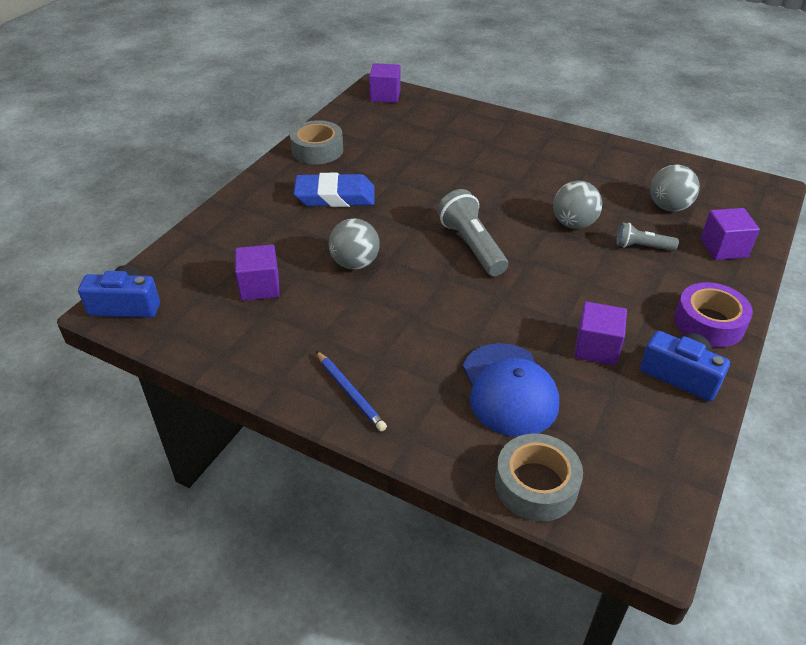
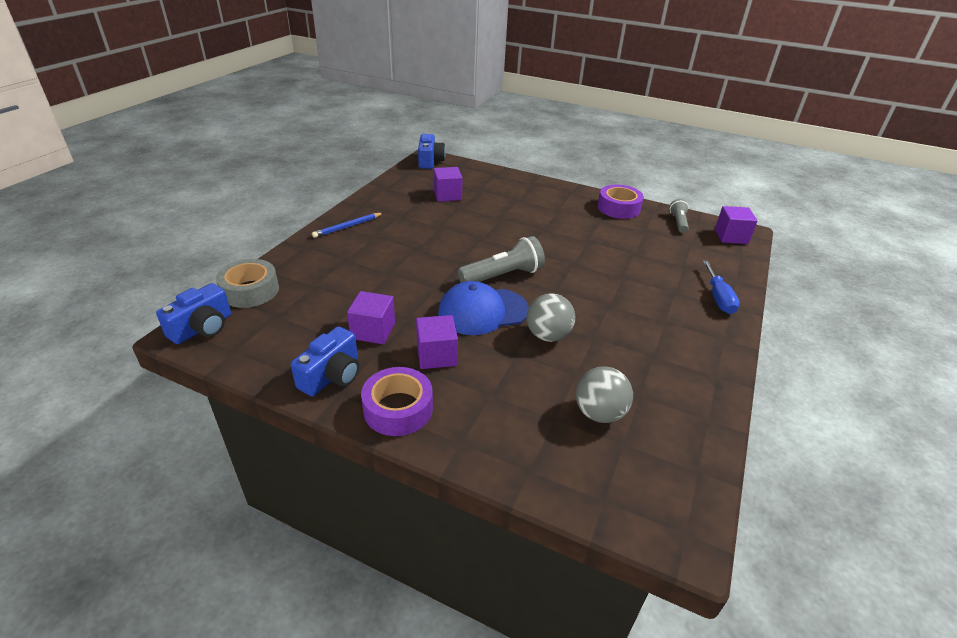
camera: 85 degrees right, 5 degrees down
(317, 150) = (618, 208): grey tape -> purple tape
(335, 196) = (556, 217): blue eraser -> none
(355, 263) = (474, 226): grey ball -> none
(495, 123) = (718, 298): none -> blue screwdriver
(509, 389) = (336, 285): blue cap -> blue cap (482, 311)
(632, 522) = (202, 328): none -> blue camera
(642, 247) = (517, 379): grey flashlight -> grey flashlight (678, 222)
(723, 248) = (526, 448): purple cube -> purple cube (436, 355)

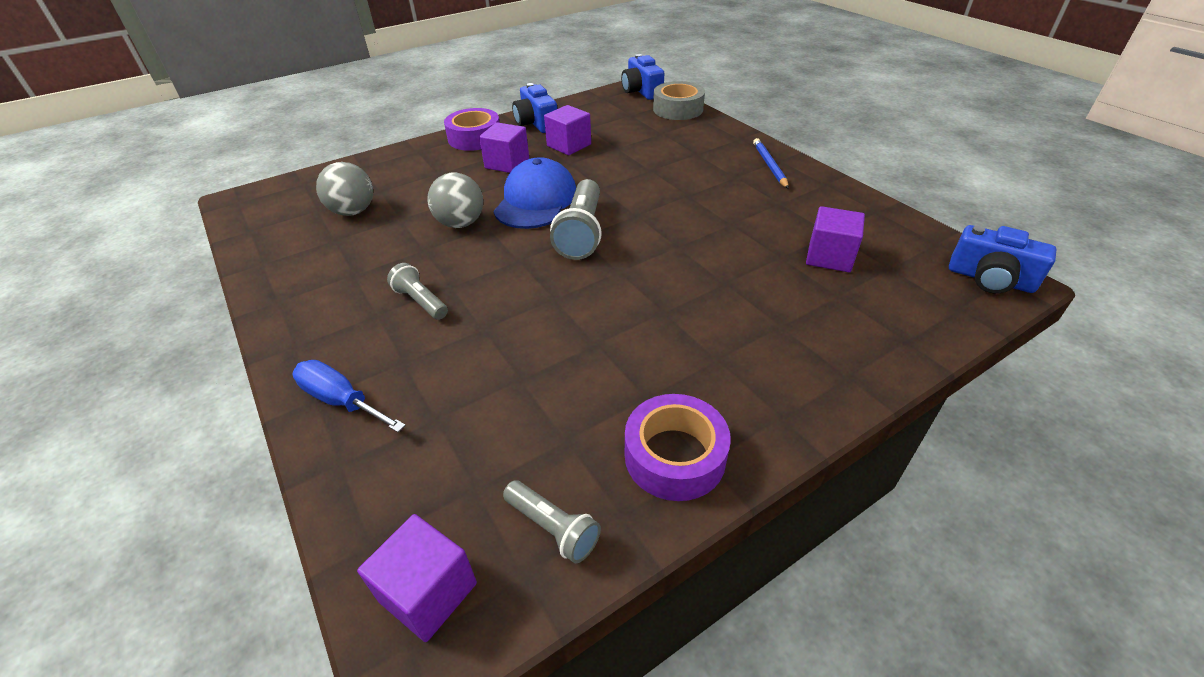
camera: 125 degrees right, 5 degrees up
(635, 310) = (420, 302): none -> grey flashlight

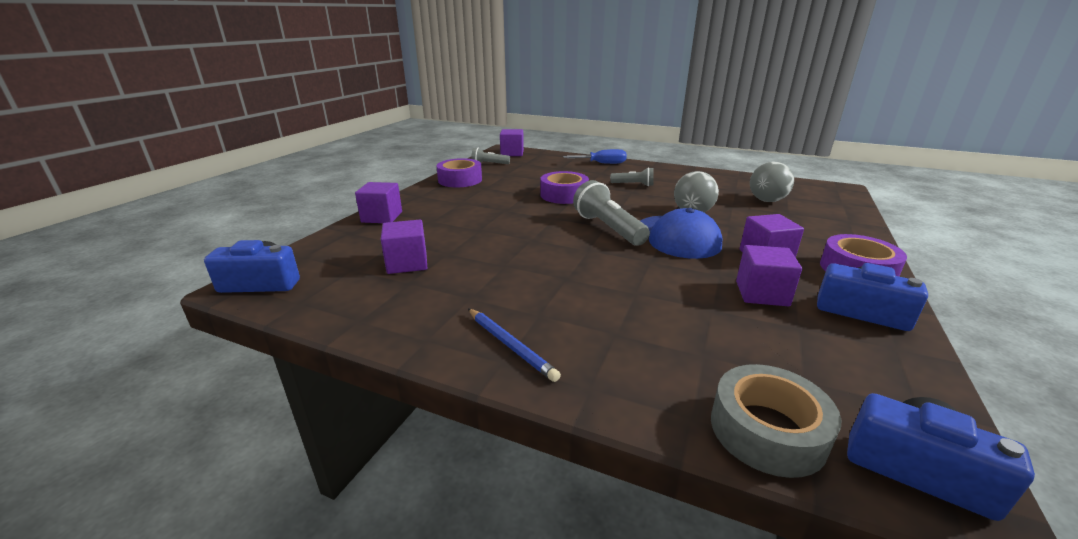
camera: 145 degrees right, 15 degrees down
(549, 316) = (564, 195): none -> purple tape
(857, 364) = (382, 217): none -> purple cube

